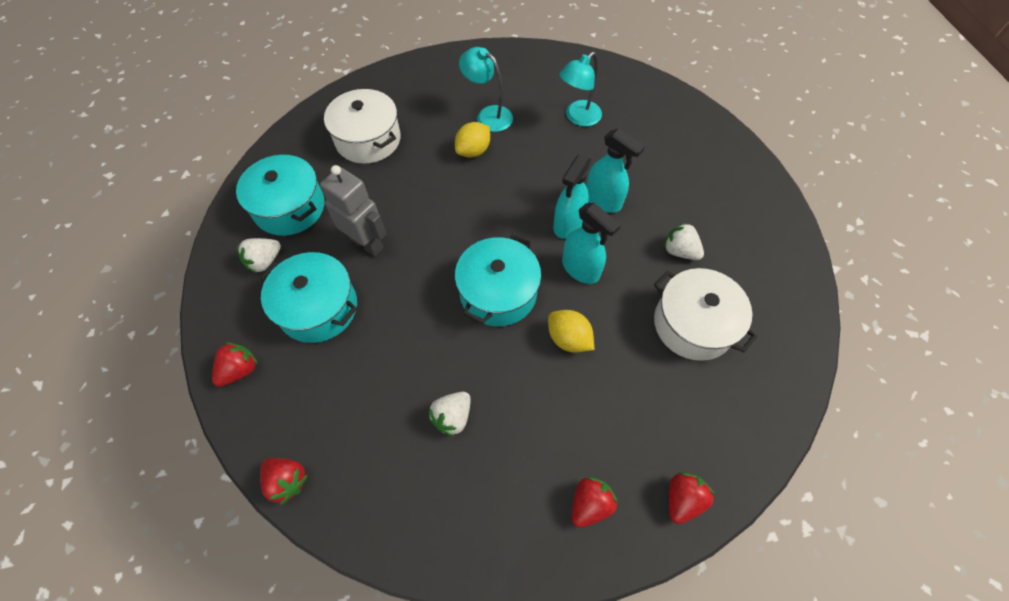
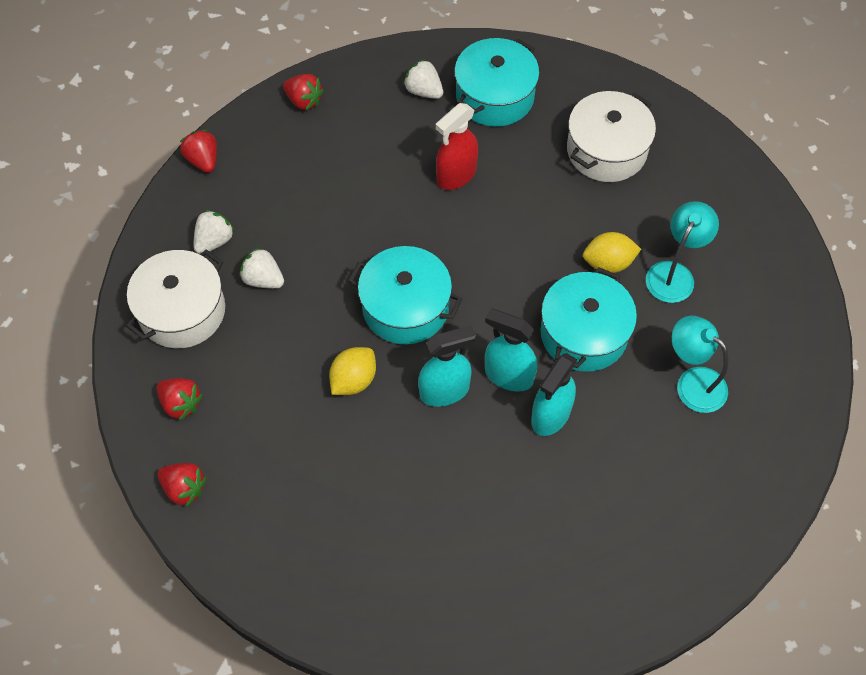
camera: 85 degrees right, 0 degrees up
(287, 480) = (203, 160): red strawberry -> red strawberry turned 120 degrees clockwise
(318, 308) = (374, 148): turquoise pot -> turquoise pot (584, 333)
(367, 243) = (456, 175): grey robot -> red spray bottle
(473, 151) = (608, 263): yellow lemon -> yellow lemon turned 45 degrees counterclockwise
(581, 269) = (445, 391): turquoise spray bottle -> turquoise spray bottle turned 150 degrees counterclockwise
(679, 251) = (483, 504): white strawberry -> white strawberry (214, 241)
(693, 324) = (380, 513): white pot -> white pot (182, 311)

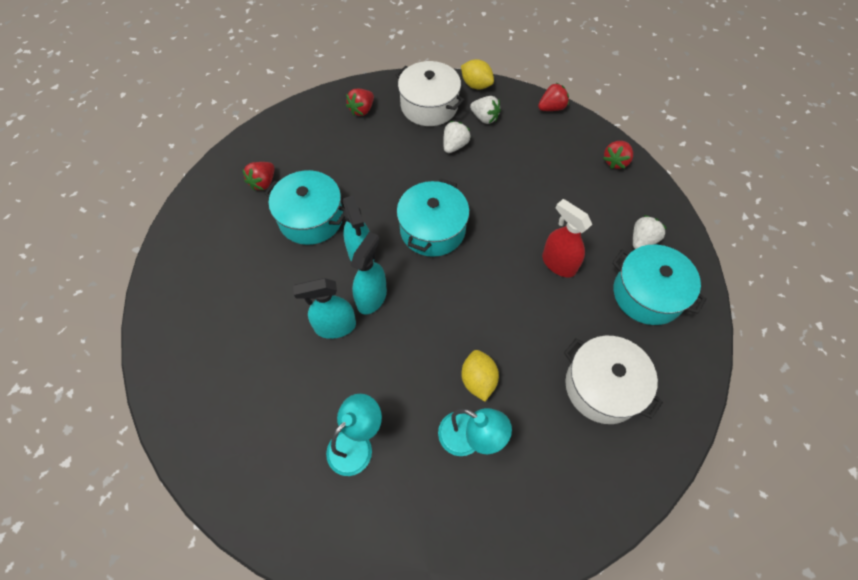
camera: 90 degrees right, 0 degrees up
(184, 488) = (304, 116): red strawberry -> red strawberry (263, 183)
(353, 380) = (373, 199): yellow lemon -> yellow lemon (476, 85)
(550, 415) = (335, 326): turquoise spray bottle -> turquoise spray bottle turned 45 degrees counterclockwise
(584, 333) = (408, 355): turquoise pot -> turquoise pot (311, 218)

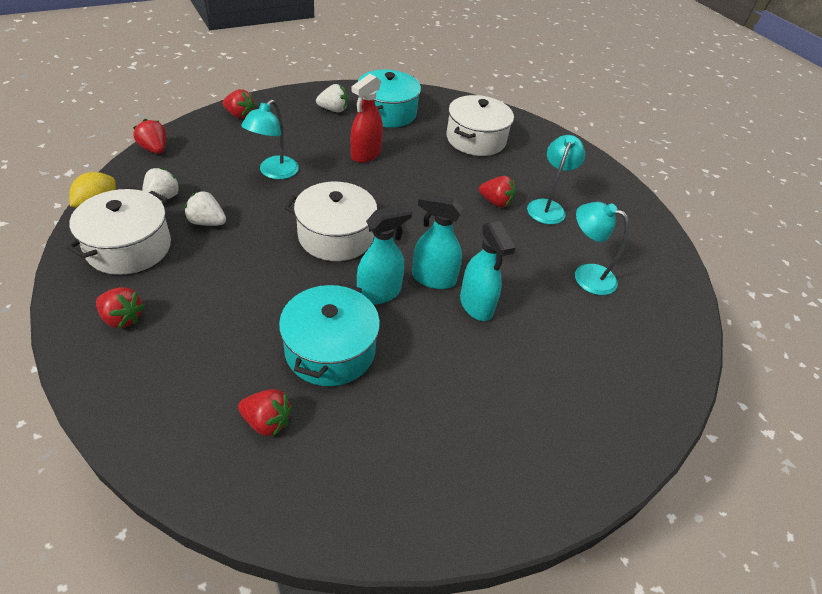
camera: 105 degrees left, 15 degrees down
(432, 229) = (336, 236): turquoise pot -> white pot
(478, 380) = (495, 202): yellow lemon -> red strawberry
(522, 187) = (274, 172): none -> turquoise lamp
(642, 240) = (333, 110): white strawberry -> white strawberry turned 150 degrees clockwise

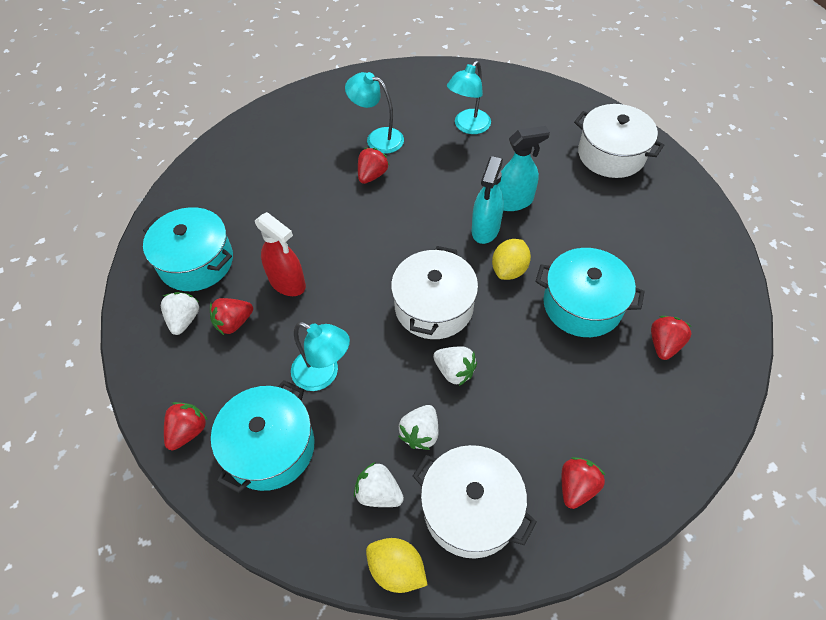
camera: 80 degrees left, 10 degrees up
(155, 149) = (268, 529): red strawberry -> red strawberry (234, 323)
(217, 148) = (270, 447): none -> turquoise pot
(263, 245) = (454, 371): none -> white strawberry
(379, 293) = (509, 270): turquoise spray bottle -> yellow lemon
(476, 139) = (260, 181): white pot -> white pot (611, 154)

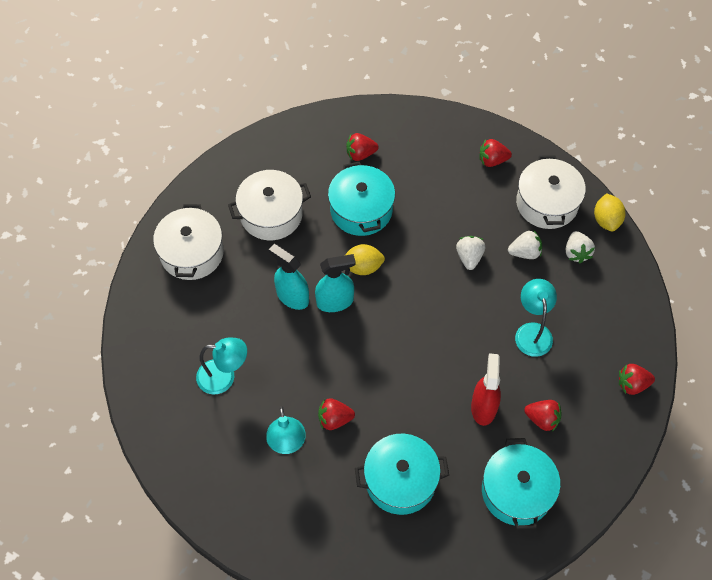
camera: 125 degrees left, 5 degrees up
(184, 319) = (567, 456): white strawberry -> none
(270, 447) = (601, 328): turquoise pot -> turquoise pot (400, 480)
(434, 306) = (429, 297): white pot -> white pot (271, 214)

